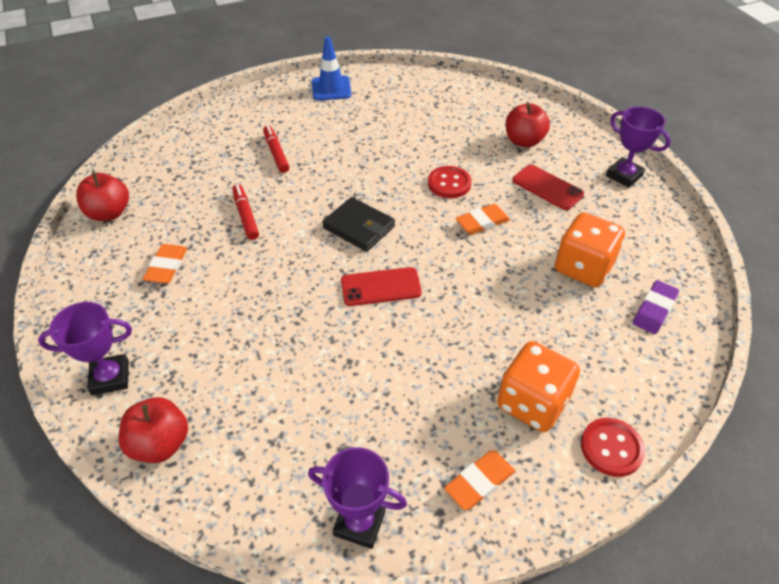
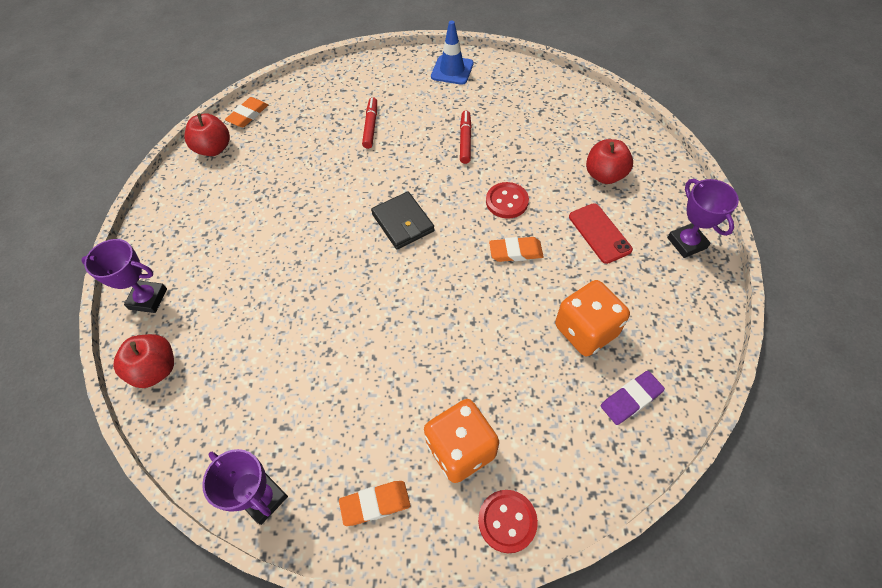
camera: 25 degrees right, 10 degrees up
(167, 266) = (233, 212): orange eraser -> orange eraser (248, 115)
(246, 216) = (315, 183): red marker -> red marker (465, 140)
(381, 287) = (391, 288): red phone -> none

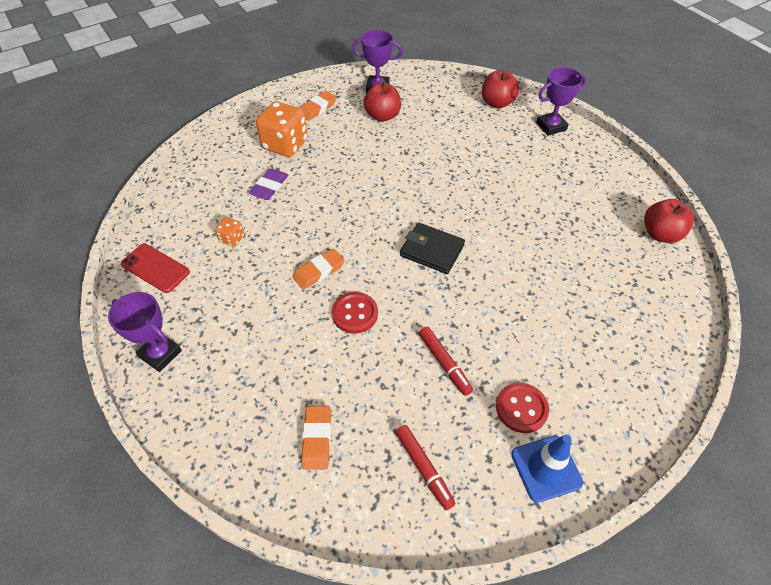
camera: 145 degrees right, 5 degrees down
(248, 115) = (681, 280): orange eraser -> orange eraser (317, 439)
(371, 126) = (554, 330): red marker -> red marker (424, 468)
(507, 521) = (240, 130): red button -> red button (521, 408)
(586, 330) = (232, 239): orange dice -> orange dice, size x0.47
(599, 233) = (250, 324): red phone -> red phone (155, 268)
(604, 175) = (269, 395): red apple -> red apple (382, 116)
(631, 399) = (184, 211): purple eraser -> purple eraser (269, 187)

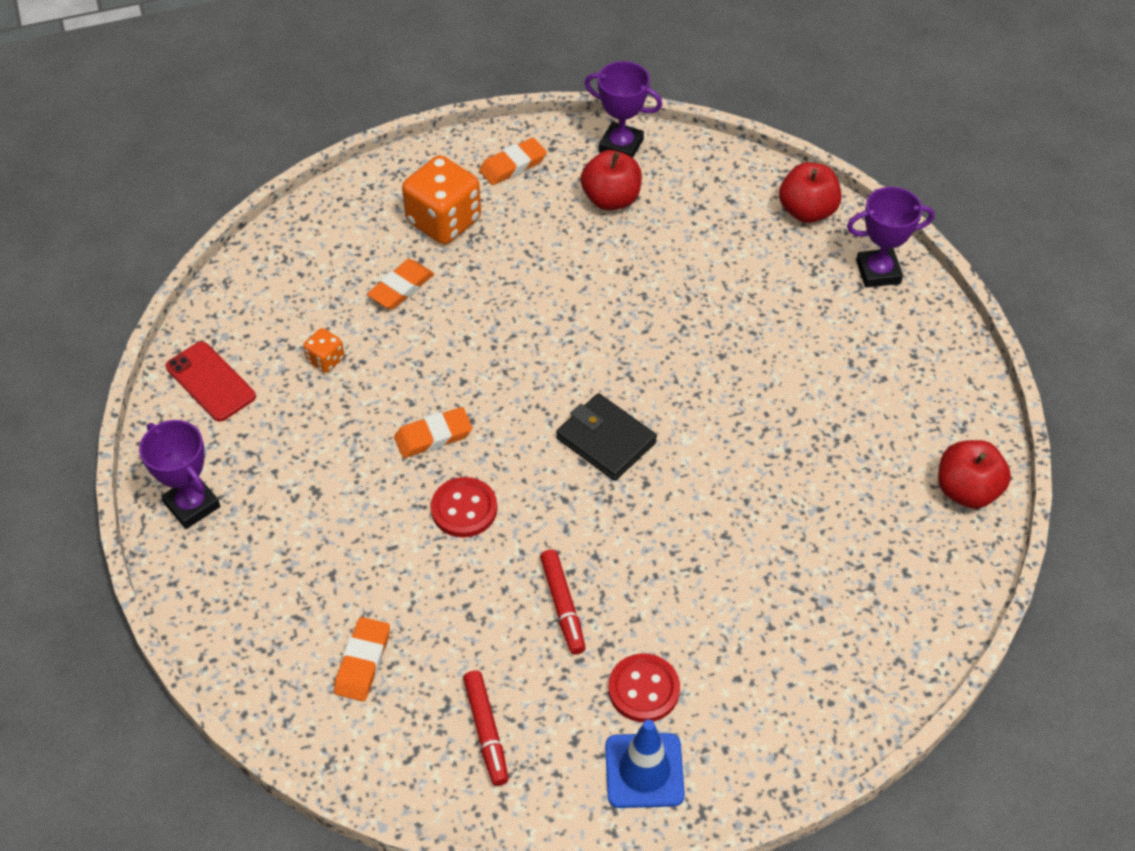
camera: 15 degrees right, 0 degrees up
(269, 187) = (401, 288): purple eraser -> orange eraser

